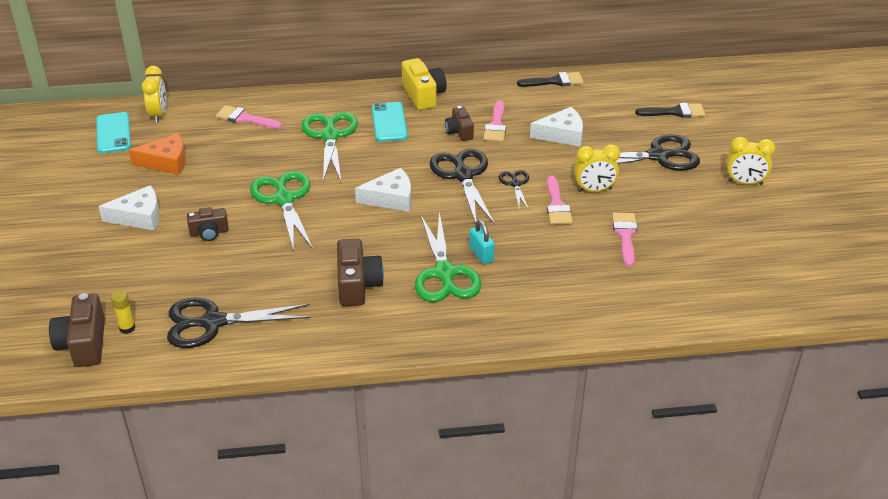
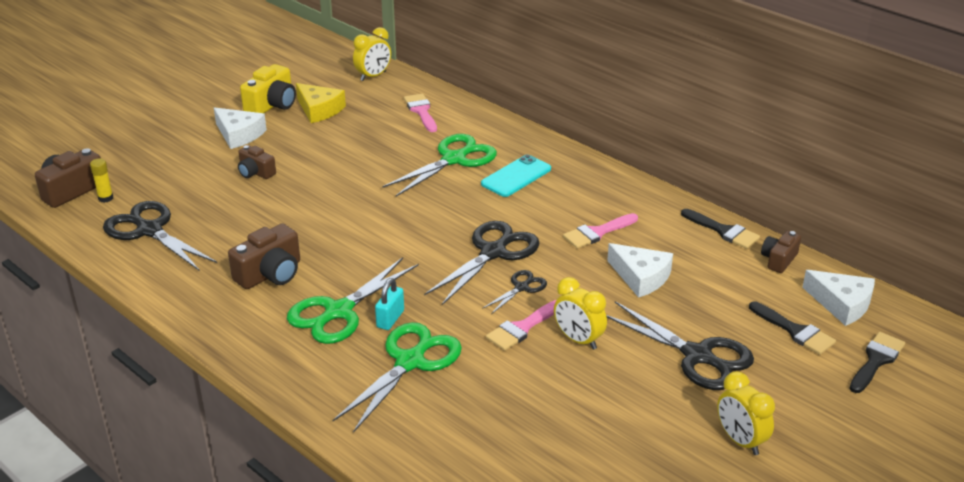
camera: 50 degrees right, 5 degrees down
(113, 133) = (325, 72): turquoise phone -> none
(166, 162) = (319, 110): orange cheese -> yellow cheese
(284, 199) = (339, 183): green scissors -> green scissors (410, 362)
(391, 198) = (408, 231): white cheese -> white cheese (841, 304)
(423, 95) = (583, 173): yellow camera -> yellow camera (272, 105)
(459, 132) = (557, 218): brown camera -> brown camera (778, 260)
(625, 235) = (530, 395): pink brush -> none
(728, 102) = (876, 360): none -> black brush

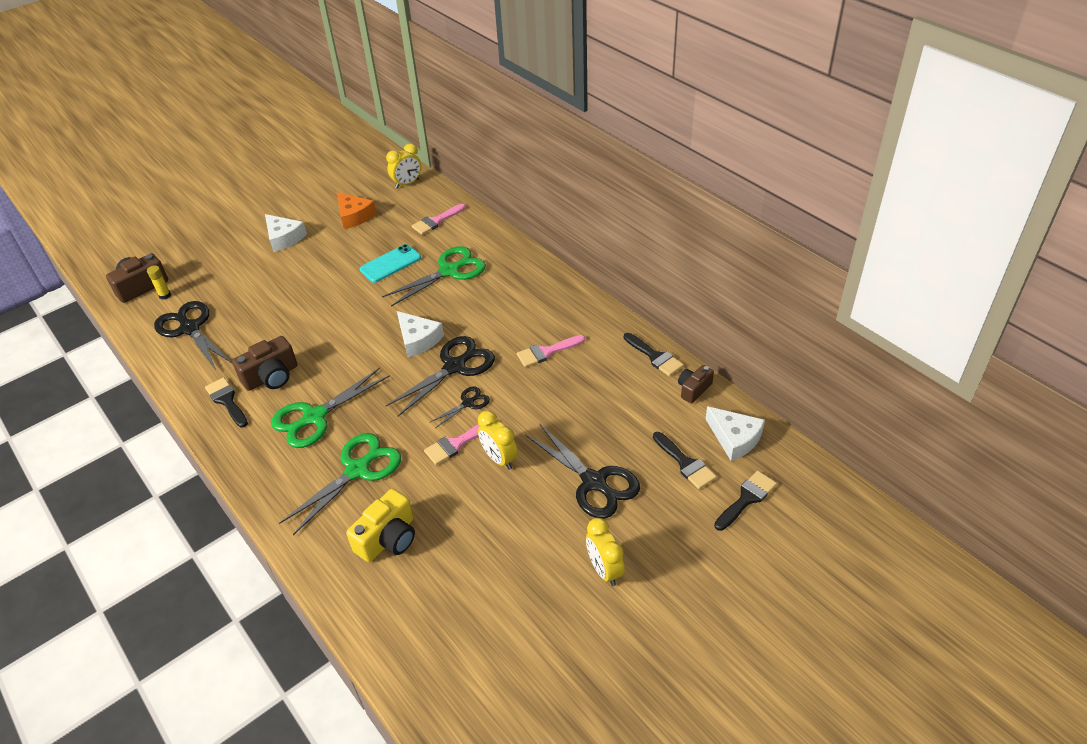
camera: 10 degrees right, 10 degrees up
(222, 301) = (227, 401): none -> black brush
(255, 172) = (287, 276): brown camera -> none
(272, 105) = (318, 209): yellow camera -> yellow camera (388, 538)
(319, 110) = (354, 216): yellow cheese -> orange cheese
(390, 319) = (353, 427): turquoise padlock -> none
(421, 111) = (436, 221): pink brush -> pink brush turned 120 degrees counterclockwise
(516, 176) = (496, 291): turquoise phone -> turquoise phone (390, 264)
(641, 277) = (570, 399): white cheese -> white cheese (418, 339)

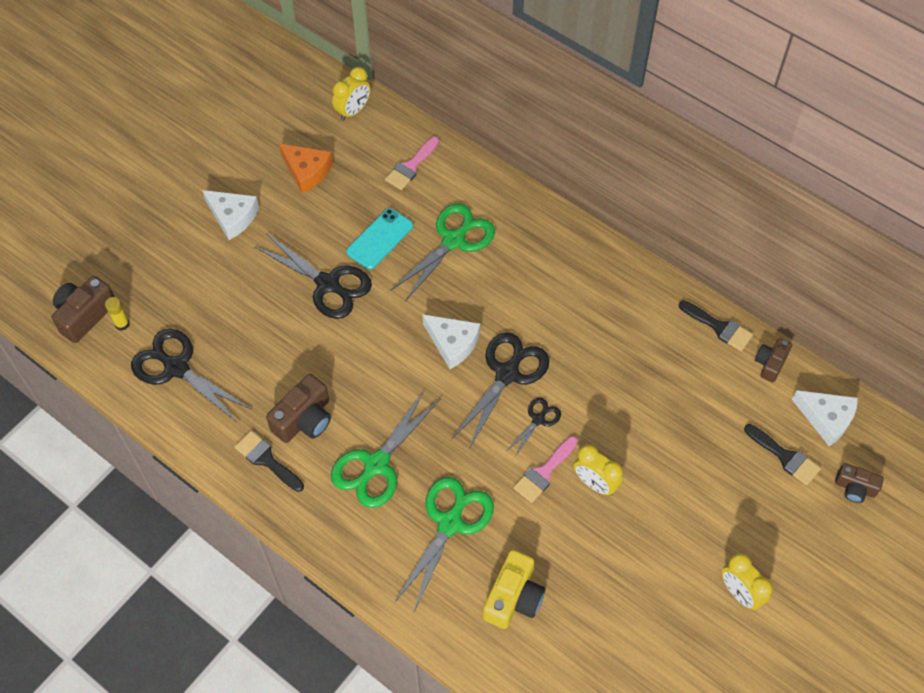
camera: 15 degrees left, 15 degrees up
(547, 352) = (601, 338): pink brush -> none
(593, 482) = (700, 495): black scissors -> black scissors (328, 284)
(746, 499) = (854, 488): black brush -> brown camera

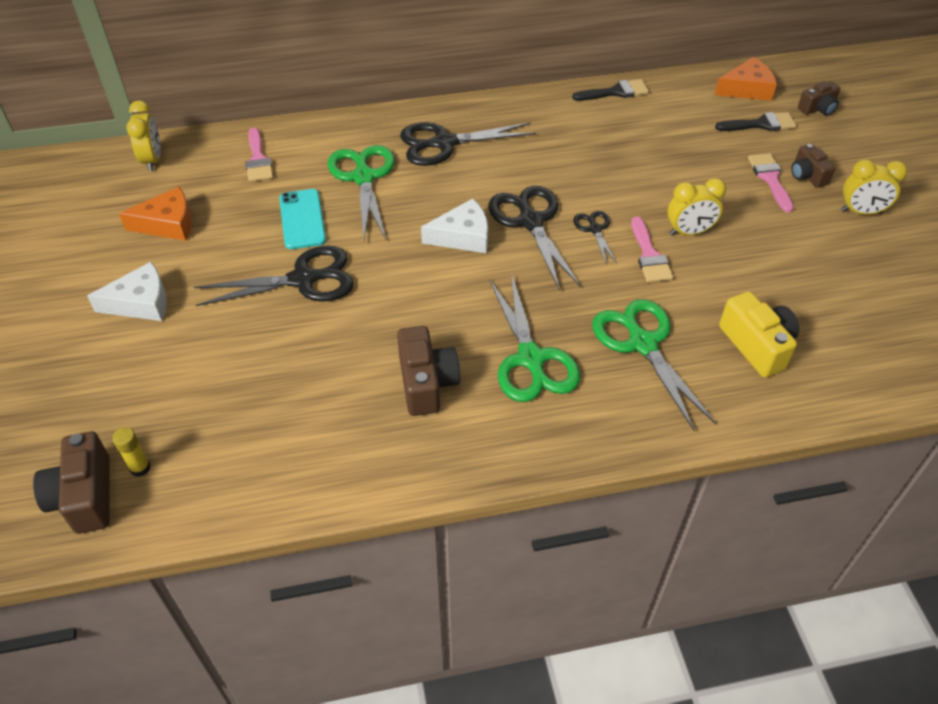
camera: 50 degrees left, 10 degrees down
(177, 368) = (250, 451): black scissors -> black scissors (444, 143)
(267, 460) = (440, 440): black brush -> none
(717, 504) = (770, 179): none -> pink brush
(770, 364) = (673, 87): brown camera -> brown camera (807, 175)
(826, 418) = (747, 89): white cheese -> orange cheese

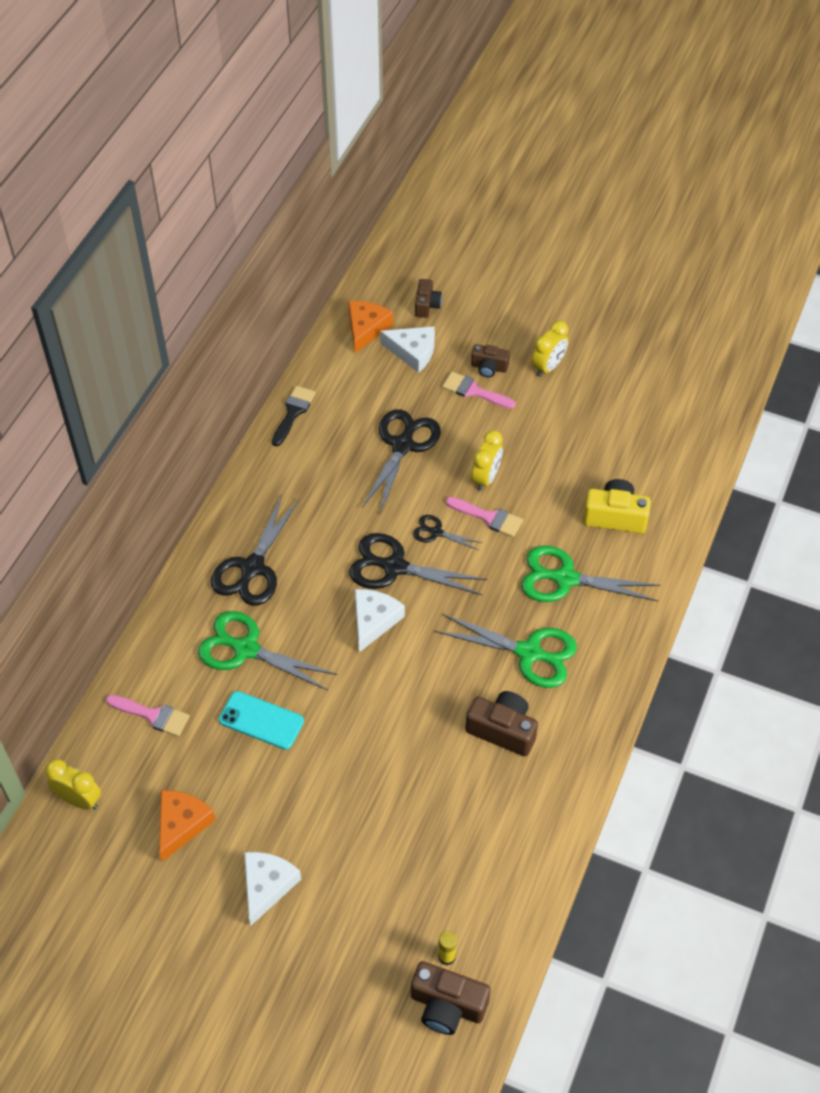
camera: 55 degrees left, 5 degrees up
(303, 280) = (334, 755): black scissors -> black scissors (403, 446)
(760, 124) = (413, 352): black brush -> white cheese

